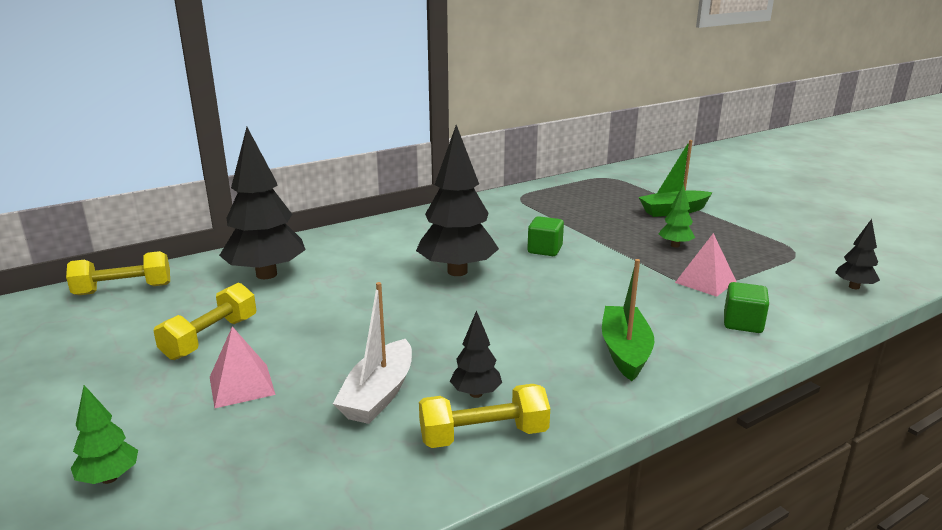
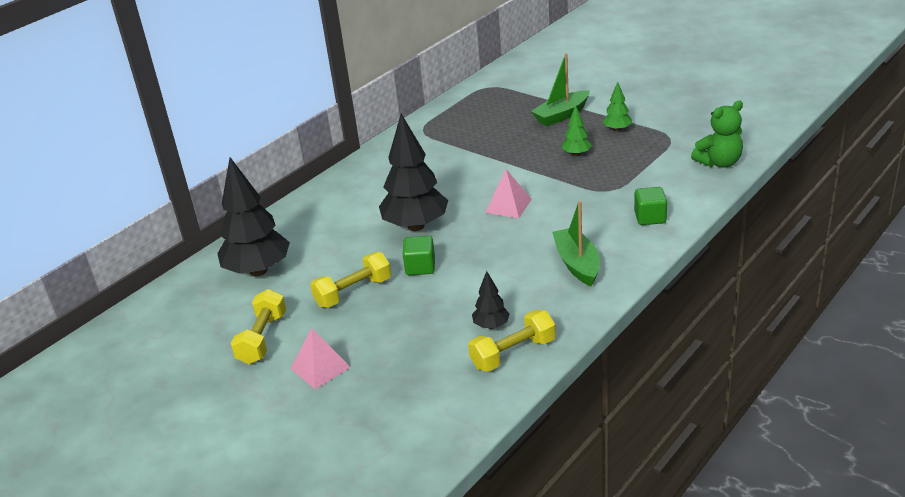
camera: 15 degrees left, 10 degrees up
(109, 478) = (286, 454): green tree -> green tree (617, 130)
(123, 290) = (146, 318): yellow dumbbell -> yellow dumbbell (353, 292)
(379, 394) = (424, 345): white boat -> none
(545, 250) = (474, 185): green cube -> green cube (420, 267)
(705, 282) = (612, 186): pink pyramid -> pink pyramid (508, 205)
(854, 287) = (719, 162): black tree -> green teddy bear

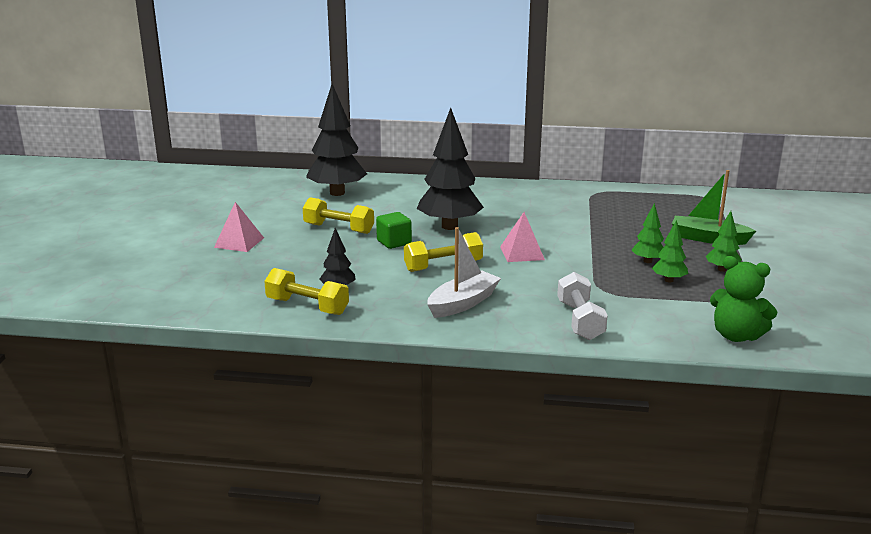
camera: 55 degrees right, 10 degrees down
(262, 338) = (259, 216): yellow dumbbell -> yellow dumbbell (443, 266)
(577, 264) = (463, 303): green boat -> white boat
(616, 157) = (668, 280): none -> green tree
(650, 217) = (580, 320): green cube -> white dumbbell

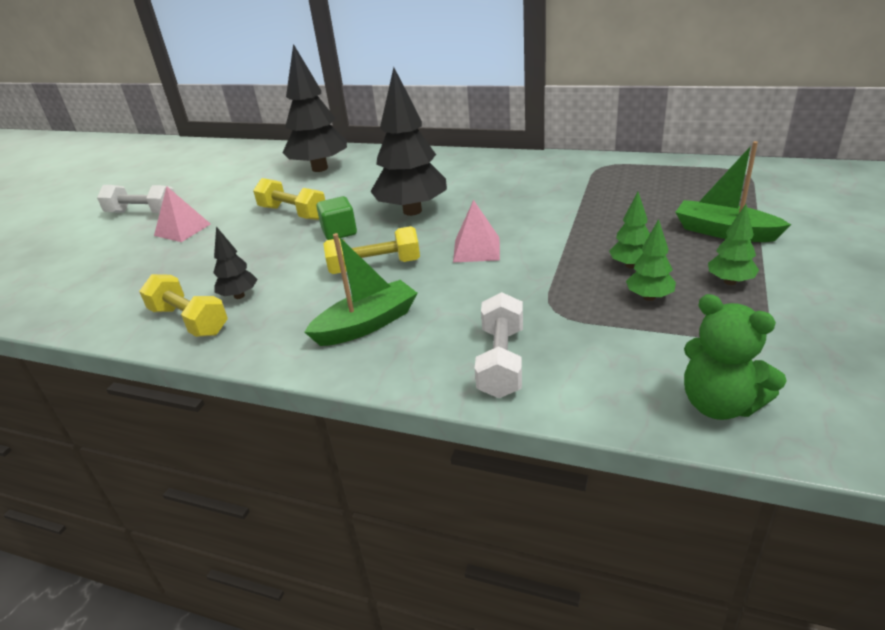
camera: 15 degrees right, 10 degrees up
(184, 229) = (143, 213): none -> white dumbbell
(463, 303) = (367, 324): white boat -> green boat

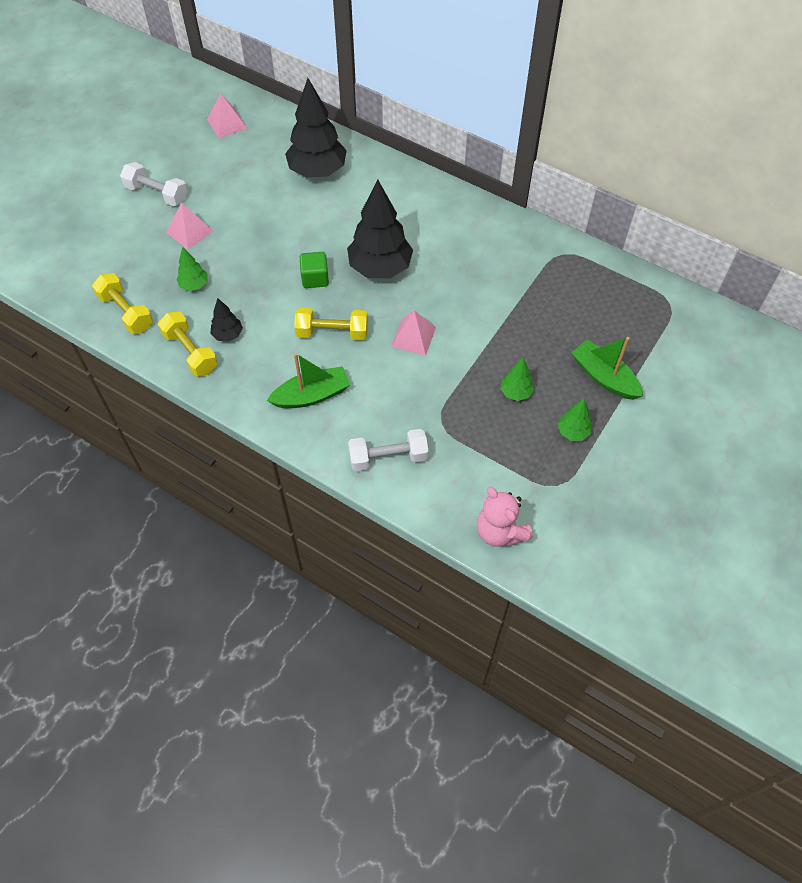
camera: 10 degrees right, 25 degrees up
(218, 161) = (227, 123): none -> pink pyramid
(293, 213) = (282, 237): yellow dumbbell -> yellow dumbbell (126, 312)
(501, 361) = (388, 457): white dumbbell -> white dumbbell turned 60 degrees clockwise
(649, 297) = (510, 429): green tree -> green tree (194, 285)
(719, 404) = (500, 531): green teddy bear -> pink teddy bear

